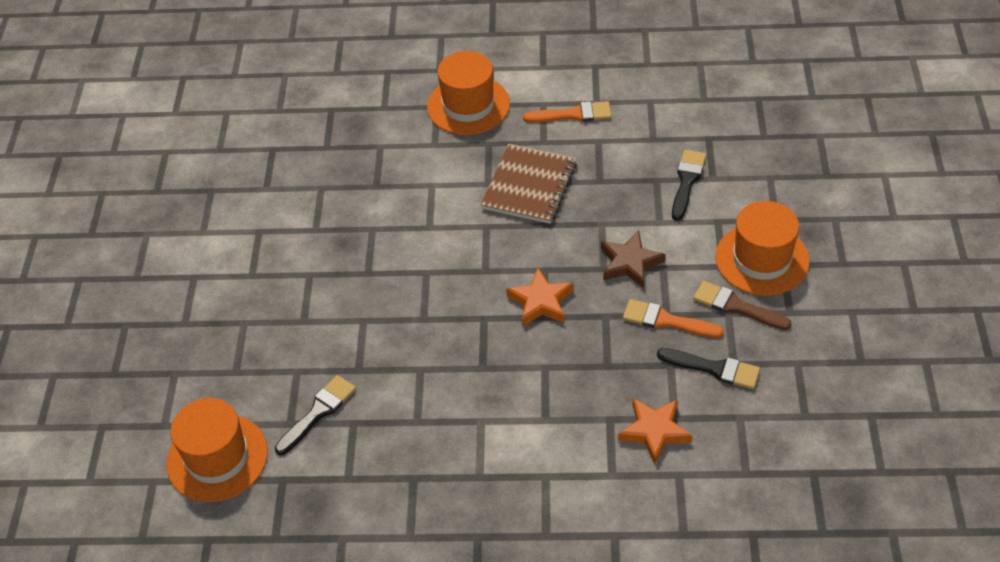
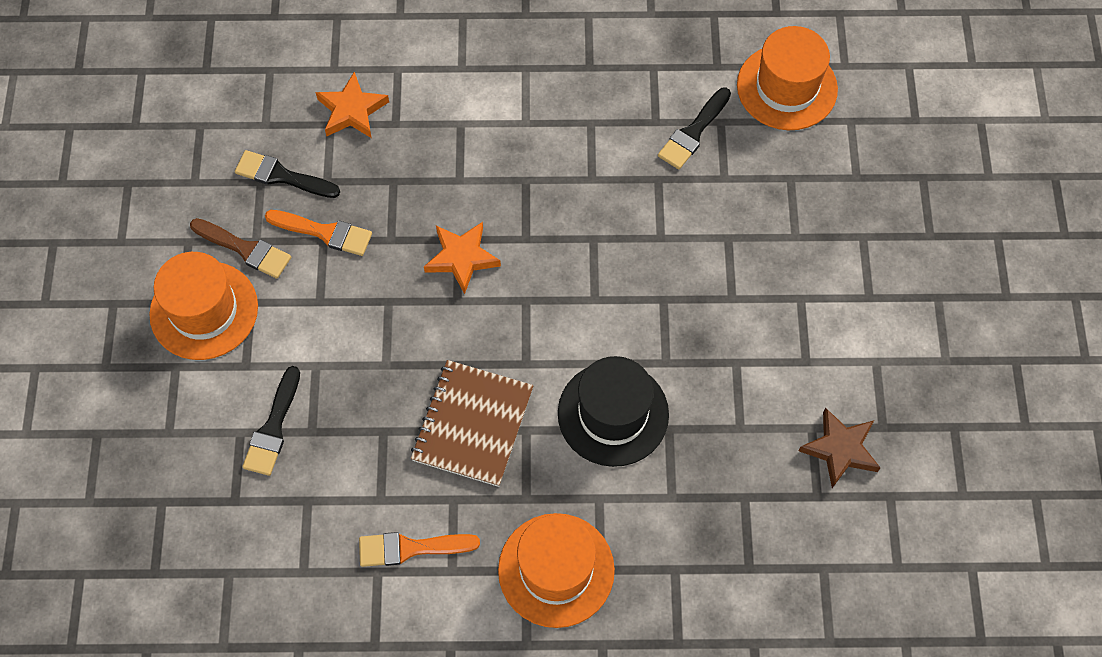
camera: 175 degrees right, 15 degrees up
(418, 194) = (613, 414): none -> black hat
(630, 263) = (357, 308): brown star -> brown star (840, 449)

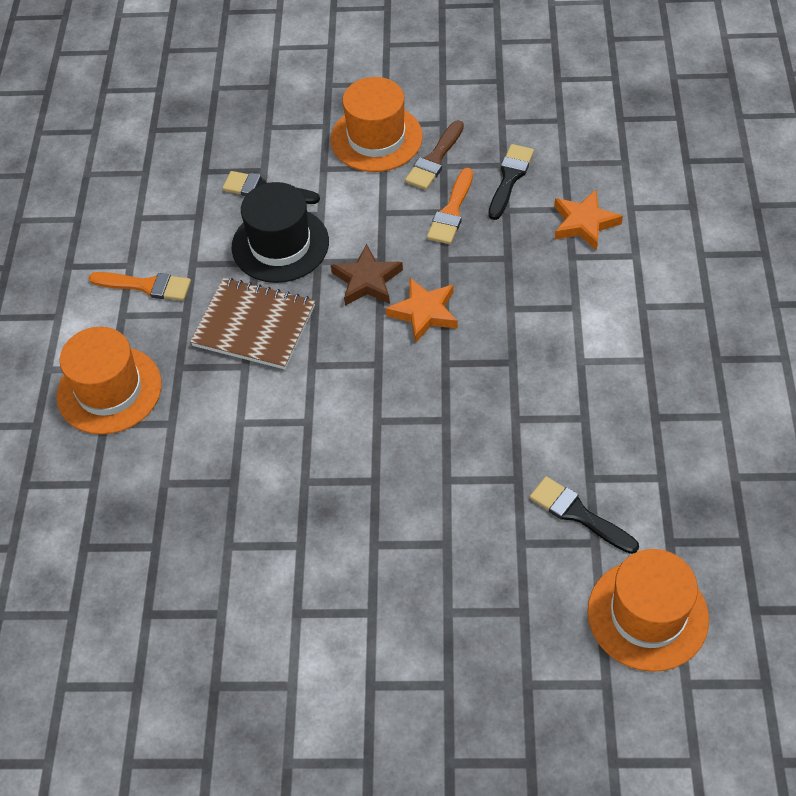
camera: 95 degrees right, 10 degrees down
(410, 548) = (146, 286): orange brush -> orange brush turned 105 degrees clockwise
(613, 414) = (254, 435): black hat -> black hat (280, 244)
(840, 449) = (194, 640): brown star -> brown star (367, 280)

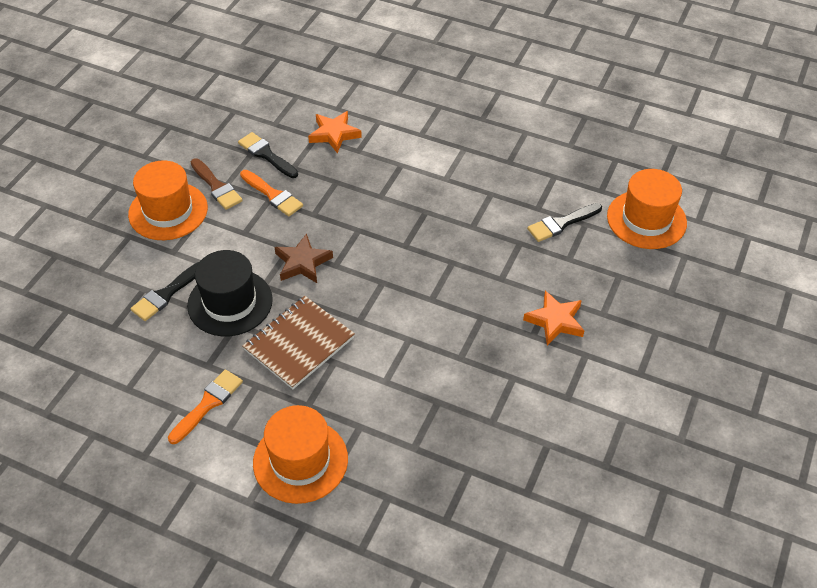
camera: 70 degrees left, 5 degrees down
(424, 313) = (354, 241): orange star -> orange star (555, 321)

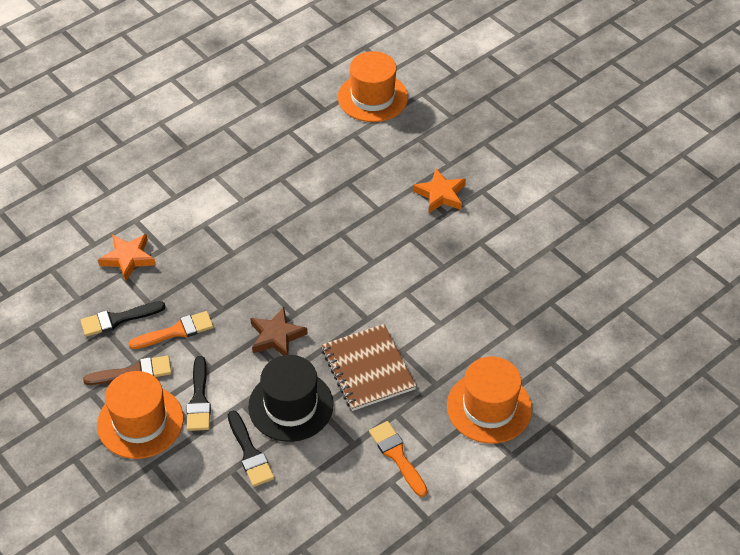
camera: 65 degrees left, 0 degrees up
(561, 223) = (344, 148): black brush -> black brush (199, 399)

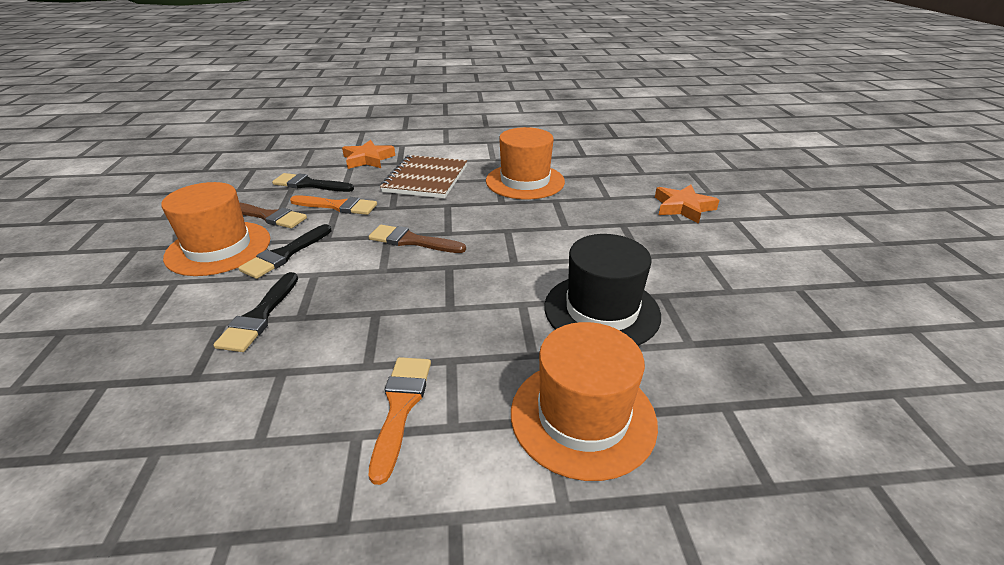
camera: 35 degrees right, 15 degrees down
(276, 336) = (412, 241): brown star -> brown brush
(291, 405) = (353, 296): black hat -> black hat (601, 310)
(368, 369) = (467, 303): brown notebook -> brown notebook (425, 179)
(372, 97) = (666, 141): orange hat -> orange hat (525, 181)

